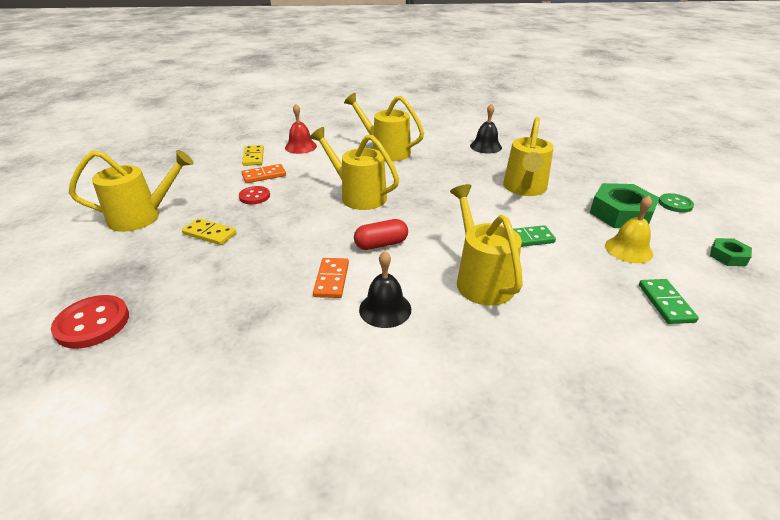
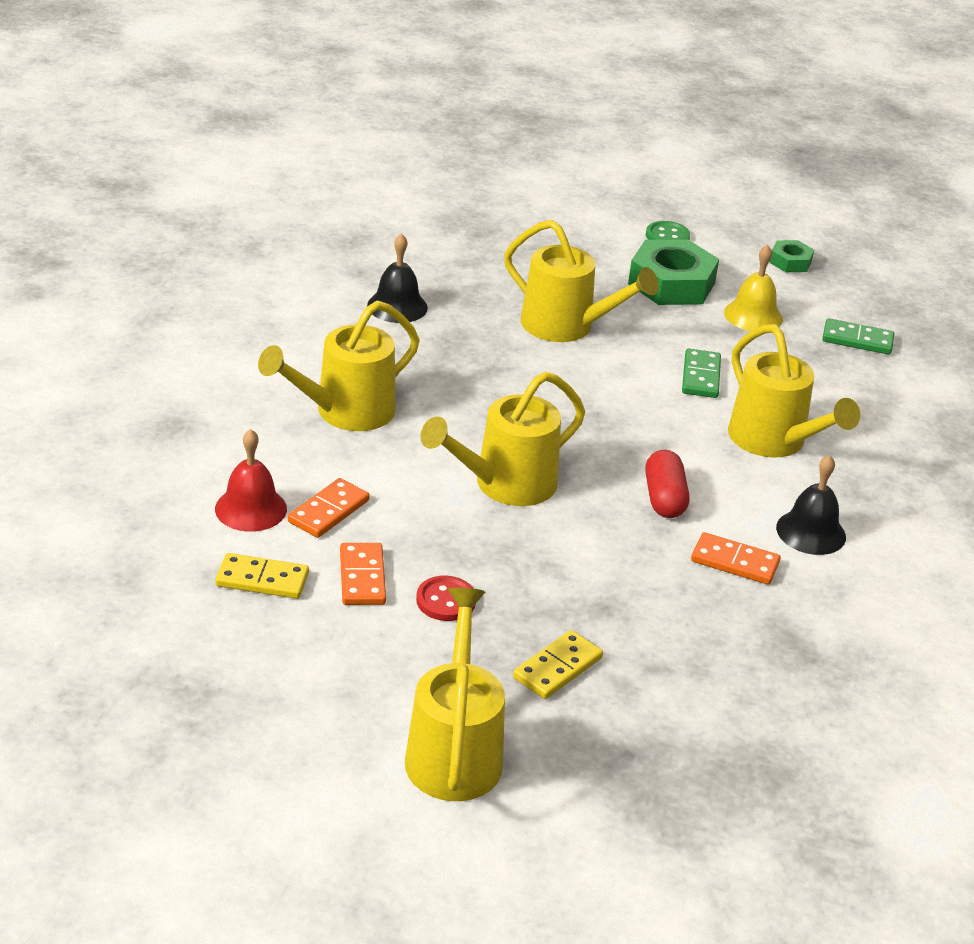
camera: 75 degrees left, 0 degrees up
(92, 323) = (764, 804): red button -> none
(308, 161) = (329, 511): none -> orange domino
(480, 279) = (774, 442): yellow watering can -> yellow watering can turned 120 degrees counterclockwise

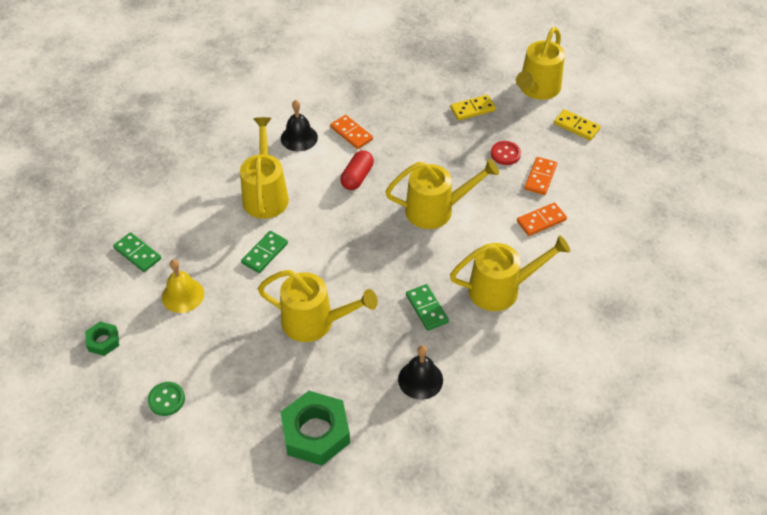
camera: 150 degrees left, 15 degrees up
(251, 508) = (583, 234): red bell -> none
(262, 580) = (591, 190): yellow domino -> yellow domino (576, 126)
(436, 369) = (426, 309): none -> green domino
(567, 327) = (315, 322): yellow watering can -> yellow watering can turned 135 degrees clockwise
(671, 283) = (210, 344): green nut -> green nut (316, 433)

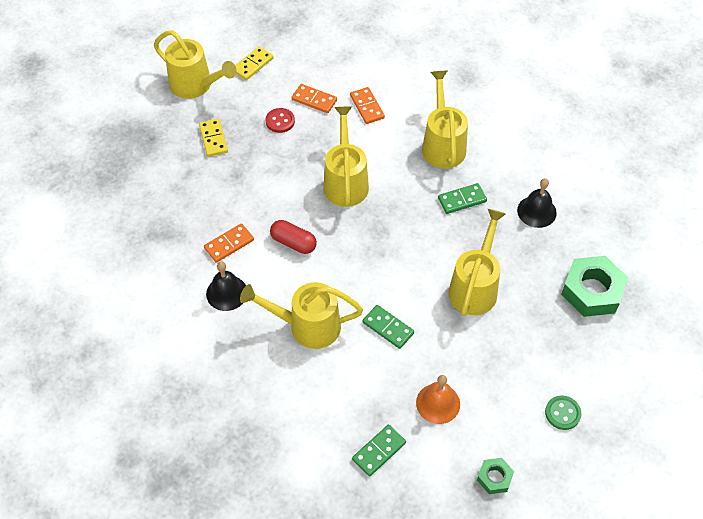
camera: 85 degrees left, 5 degrees up
(183, 295) = (438, 403): yellow bell -> orange bell

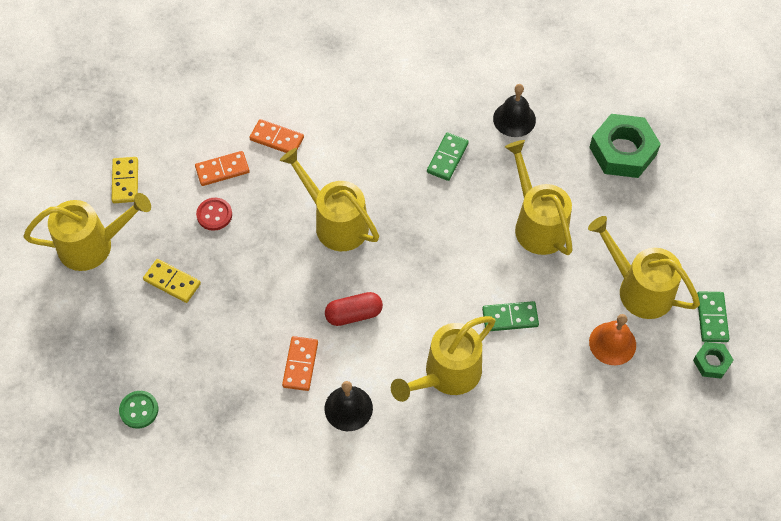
camera: 45 degrees left, 5 degrees up
(379, 451) = (613, 422): green domino -> green domino (712, 318)
(442, 144) = (378, 121): yellow watering can -> yellow watering can (638, 288)
(562, 413) = (703, 268): green button -> green button (139, 410)

